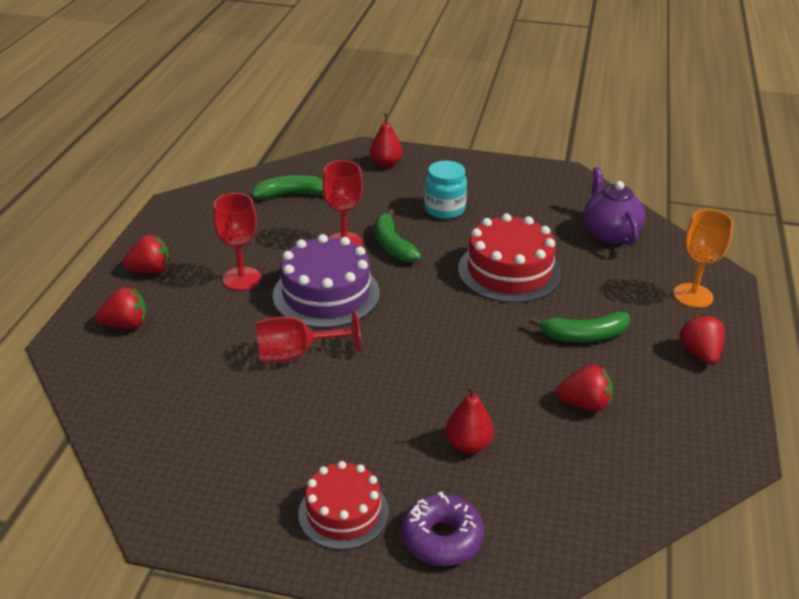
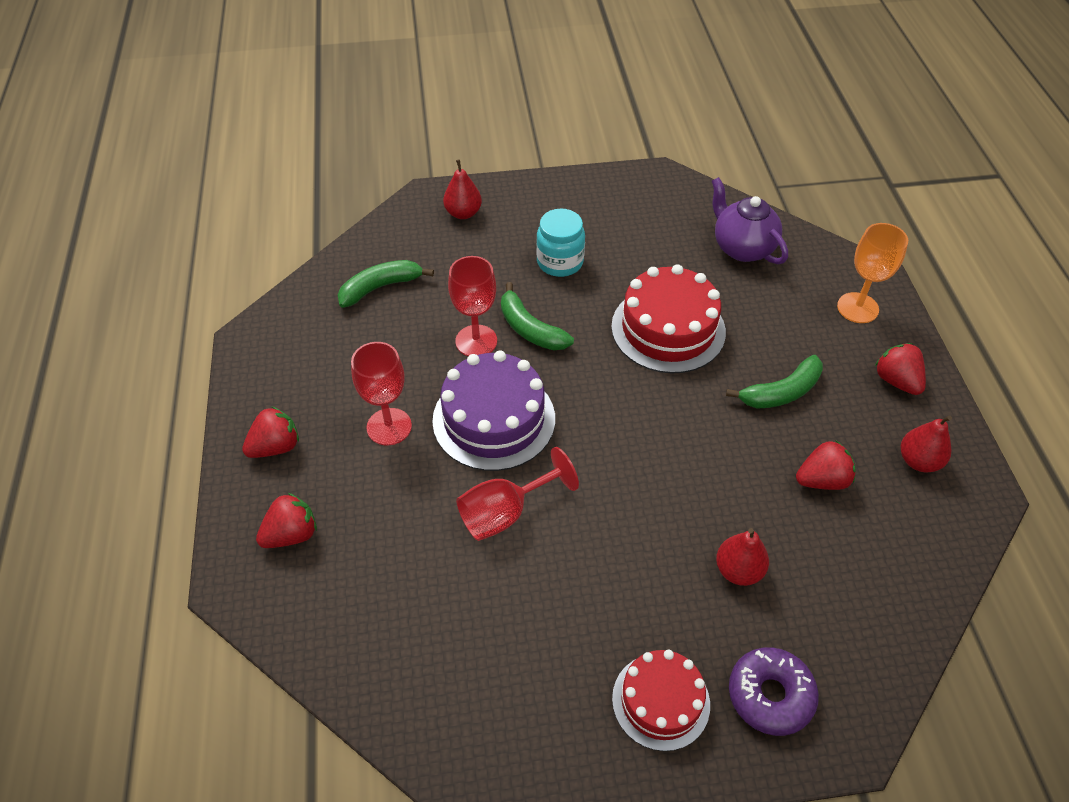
camera: 20 degrees left, 15 degrees up
(686, 415) = (918, 461): none -> red pear

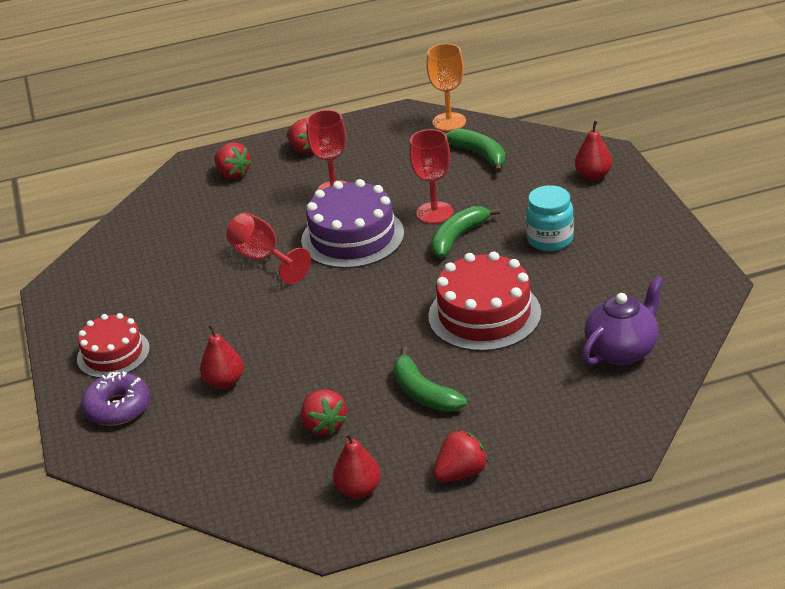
camera: 85 degrees right, 15 degrees down
(857, 308) = (561, 441): orange goblet -> orange goblet (449, 122)

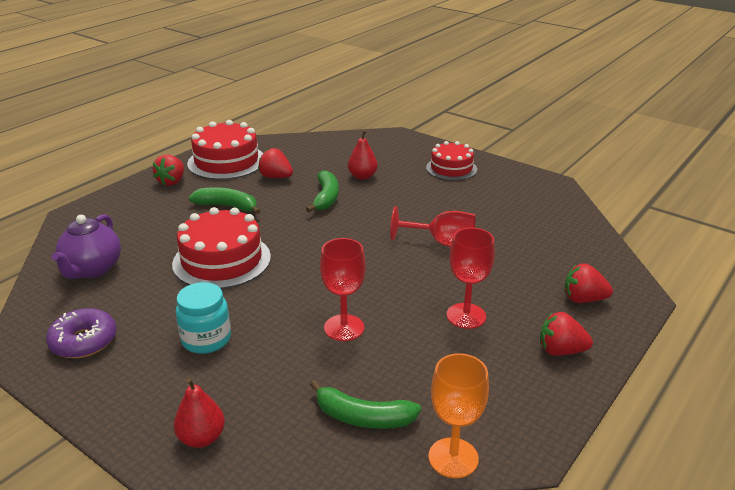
camera: 140 degrees right, 5 degrees down
(118, 407) = (407, 152): purple donut -> purple donut (84, 341)
(352, 237) = (393, 281): purple cake -> none
(358, 490) = (226, 161): red pear -> red cake
(458, 237) = (298, 312): green banana -> green banana (326, 198)

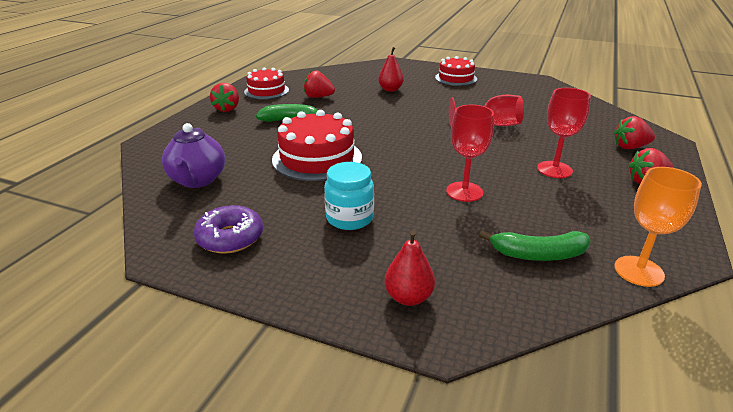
camera: 15 degrees left, 0 degrees up
(226, 161) = (266, 91): red cake -> red cake, size x0.65
(326, 198) = (372, 106): green banana -> none

